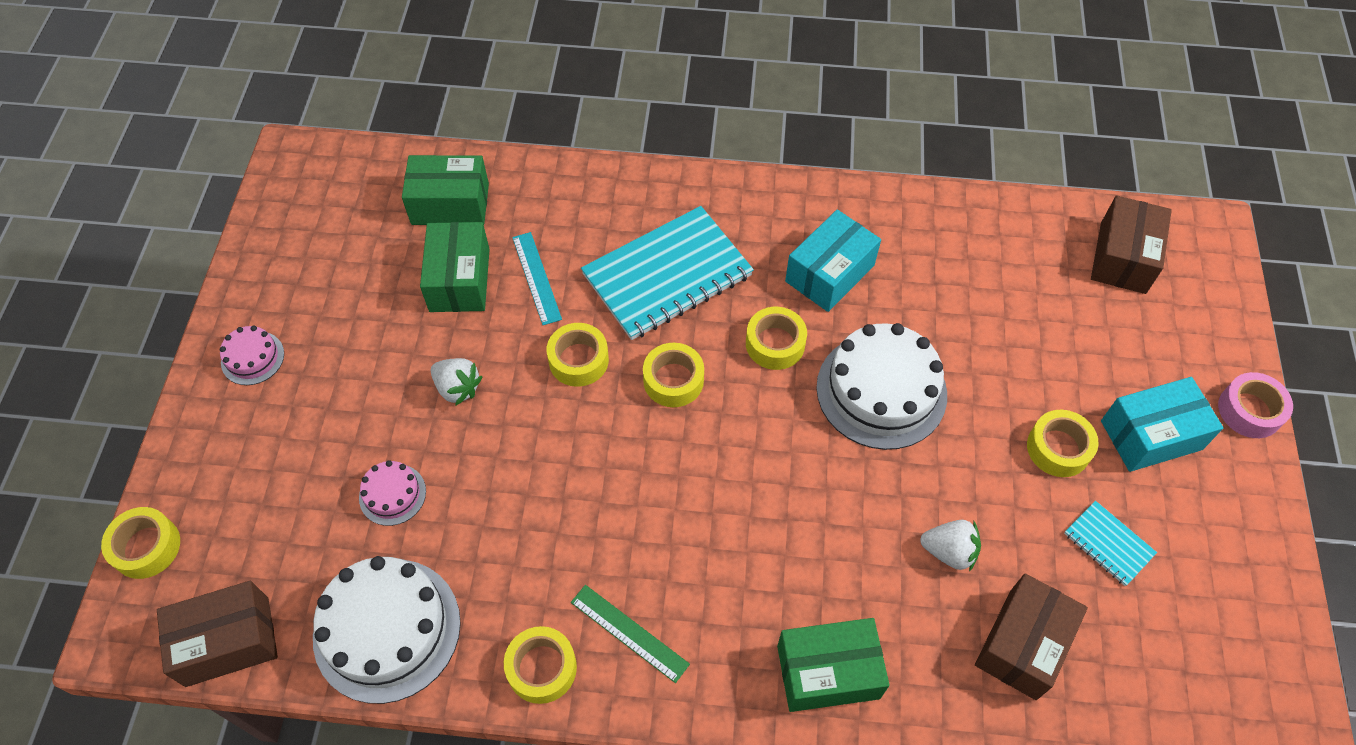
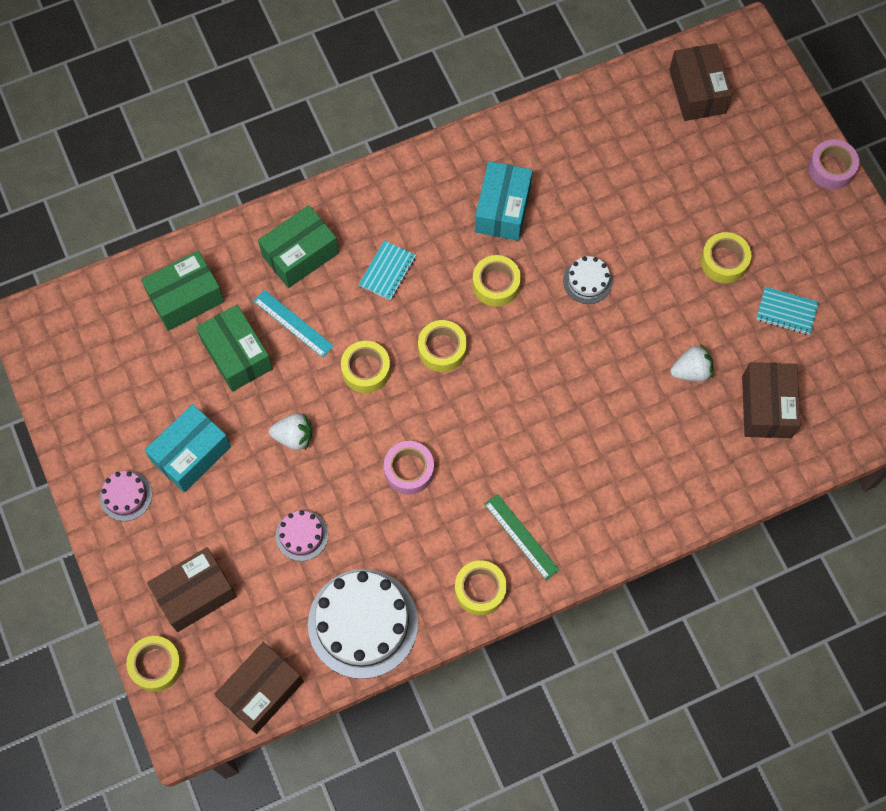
camera: 30 degrees left, 10 degrees up
(241, 494) = (195, 594): none -> brown box
(553, 488) = (409, 470): none -> pink tape
(629, 633) = (521, 536): green ruler -> green ruler turned 45 degrees clockwise
(667, 275) = (387, 271): turquoise notebook -> turquoise notebook, size x0.46
(828, 672) = (659, 491): green box -> green box (300, 255)
(881, 390) = (587, 281): white cake -> white cake, size x0.49
(1151, 435) = (778, 220): turquoise box -> turquoise box (191, 454)

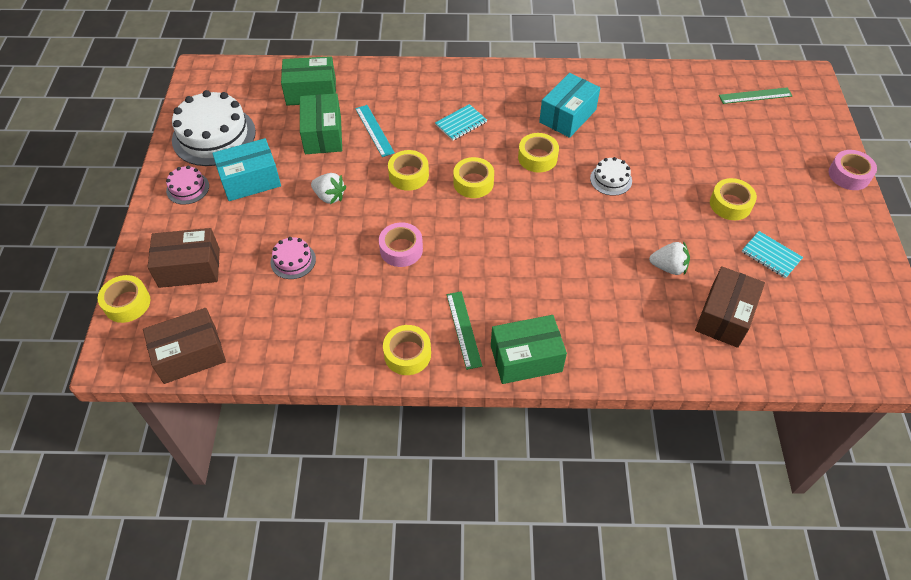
camera: 25 degrees right, 15 degrees down
(300, 255) = (405, 94): green box -> green box (526, 358)
(363, 623) = (299, 339): white cake -> white cake (214, 136)
(697, 91) = (755, 96): brown box -> green ruler

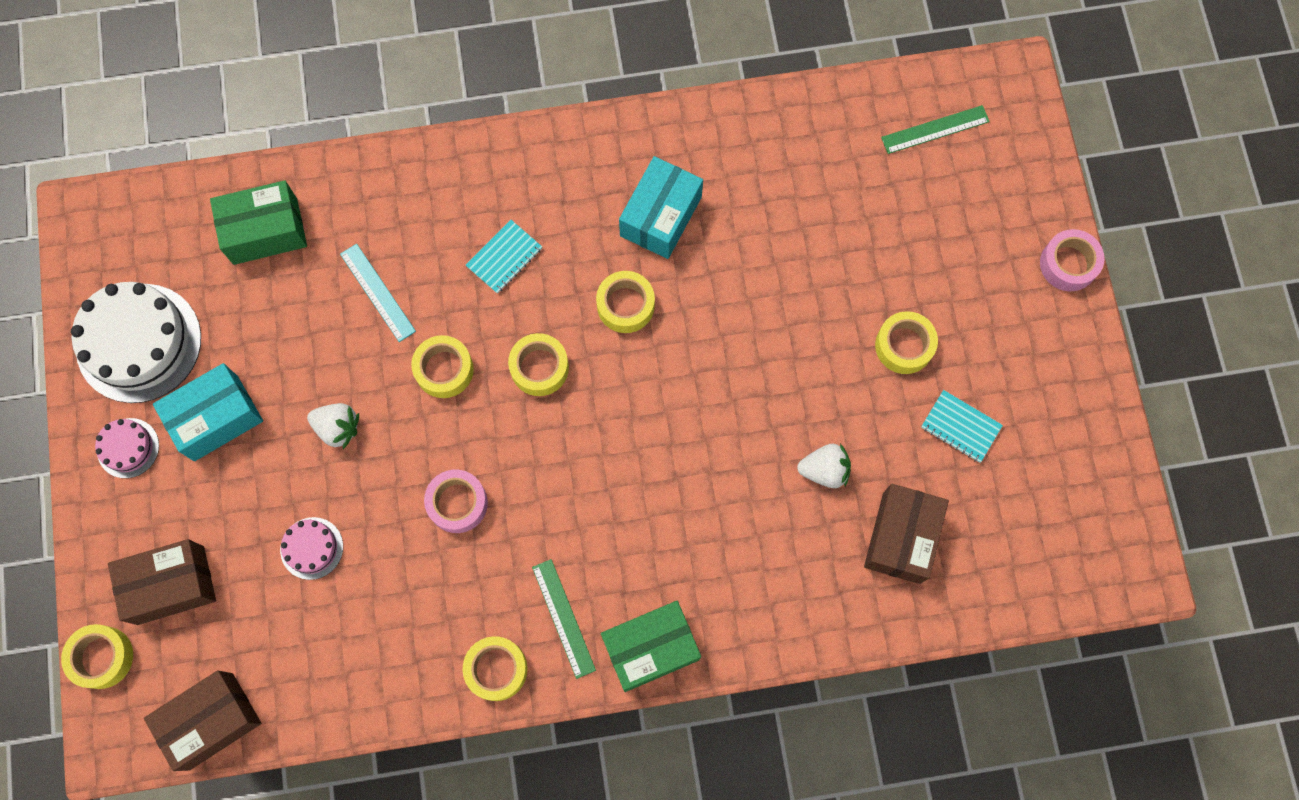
camera: 10 degrees left, 20 degrees up
(323, 135) = (302, 313): green box -> none
(611, 179) = (734, 329): white cake -> none

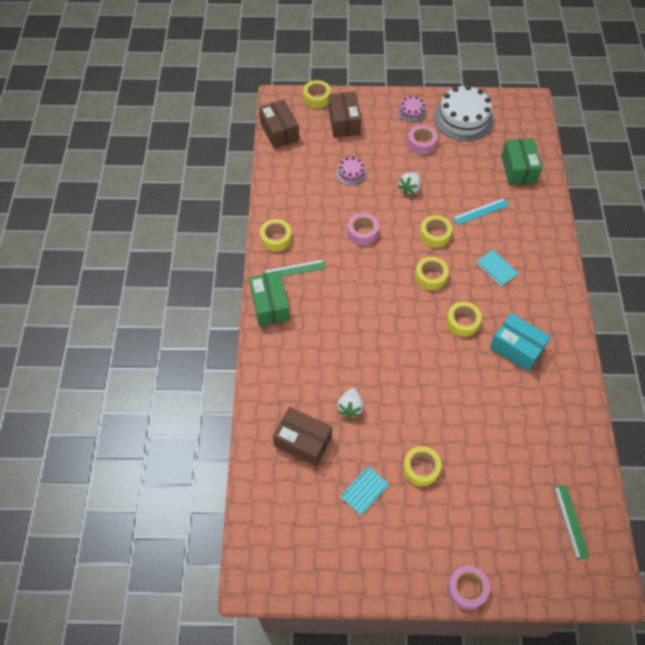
camera: 100 degrees right, 15 degrees down
(216, 418) = (421, 143): turquoise box -> pink tape

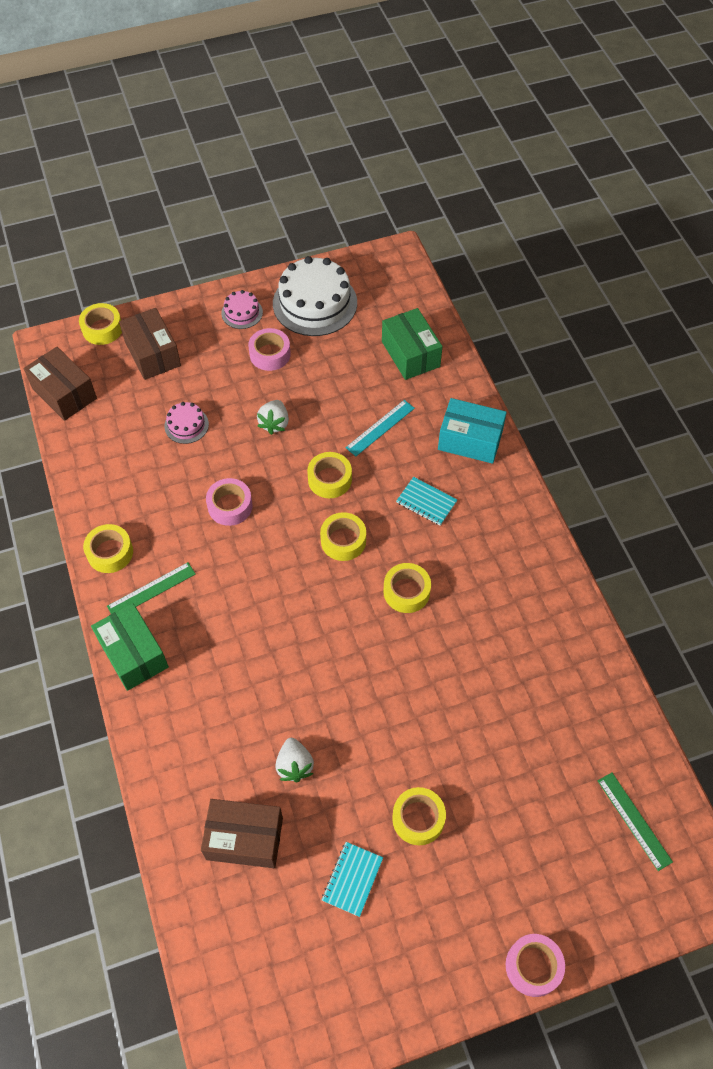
camera: 20 degrees left, 0 degrees up
(516, 348) = (488, 605): turquoise box -> turquoise box (470, 440)

